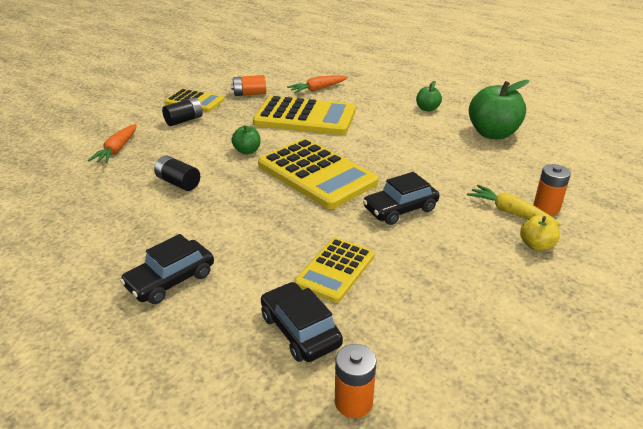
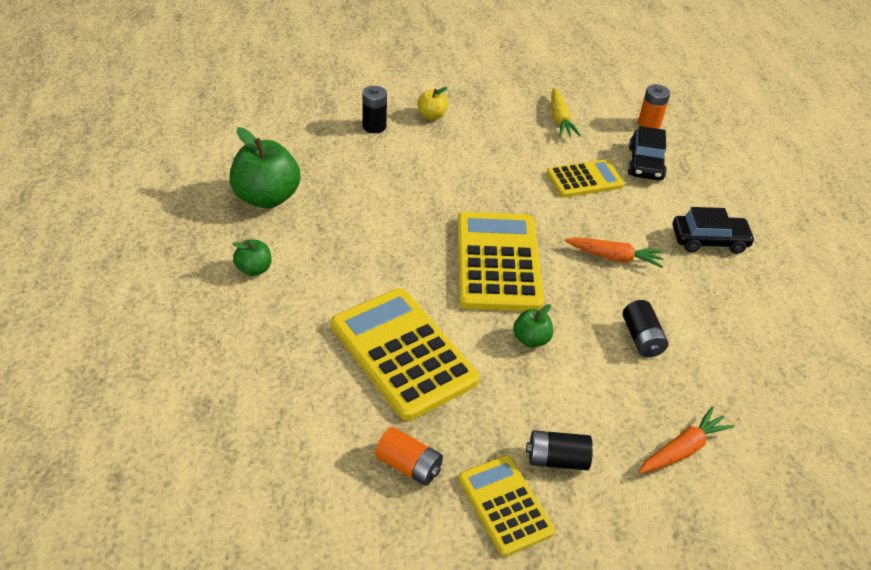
camera: 140 degrees left, 10 degrees up
(317, 89) = (307, 404): orange carrot -> orange carrot (614, 257)
(400, 209) = (477, 188): black car -> none
(510, 212) = (404, 139): yellow carrot -> yellow carrot (560, 119)
(546, 208) = (374, 126): orange battery -> black battery

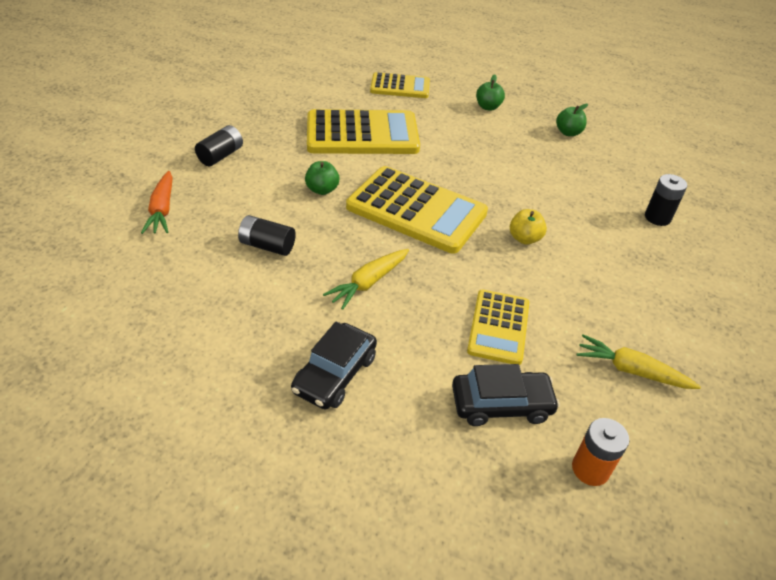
camera: 120 degrees right, 0 degrees up
(267, 198) = (568, 133): green apple -> green apple, size x0.50
(408, 465) = (278, 107): orange battery -> none
(432, 116) = (668, 263): yellow apple -> yellow apple (524, 238)
(505, 505) = (217, 126): yellow calculator -> yellow calculator (400, 87)
(614, 257) = (368, 283): orange carrot -> yellow carrot
(645, 163) = (501, 404): black car -> black car turned 135 degrees clockwise

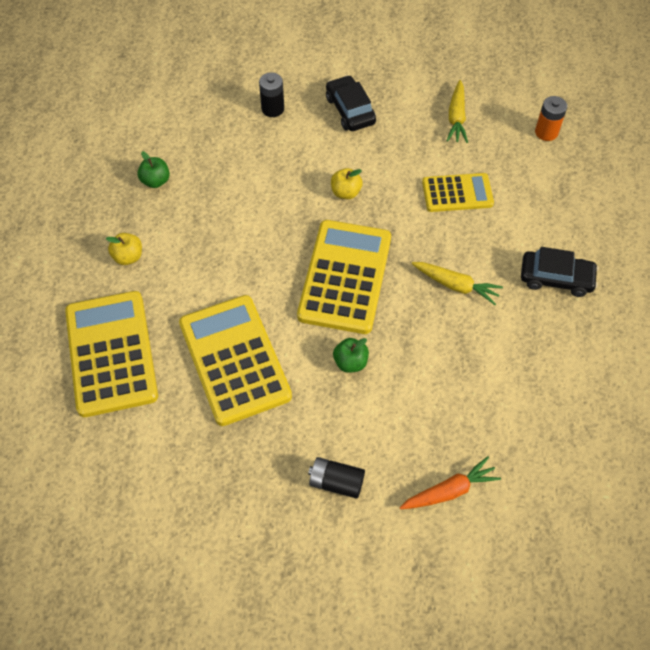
camera: 105 degrees left, 15 degrees up
(267, 246) = (452, 375): black battery -> none
(400, 87) = (111, 353): yellow calculator -> yellow calculator, size x1.71
(488, 107) = (128, 257): green apple -> yellow apple
(501, 404) = (525, 180): black car -> black car (350, 110)

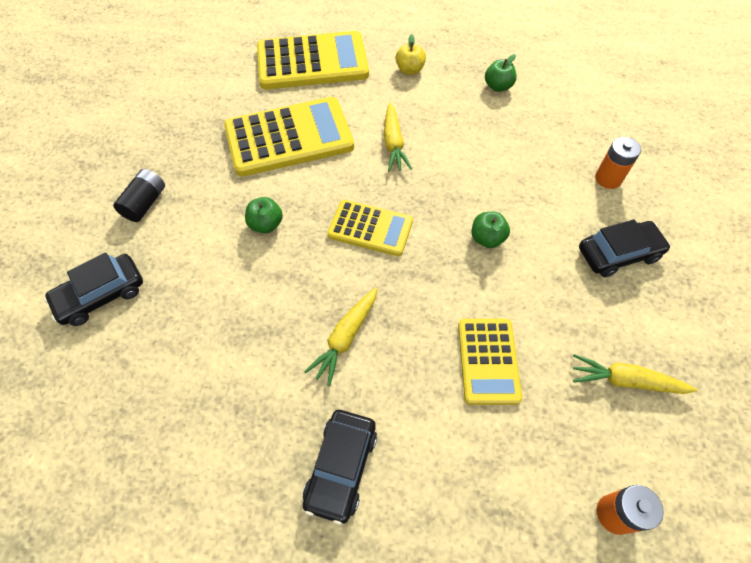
camera: 95 degrees right, 0 degrees up
(239, 265) = (393, 143): none -> yellow carrot
(272, 109) = (608, 179): black battery -> orange battery
(345, 277) = (370, 228): yellow calculator -> yellow calculator, size x0.58
(346, 192) = (487, 238): yellow apple -> green apple
(450, 490) = (101, 295): orange carrot -> black car

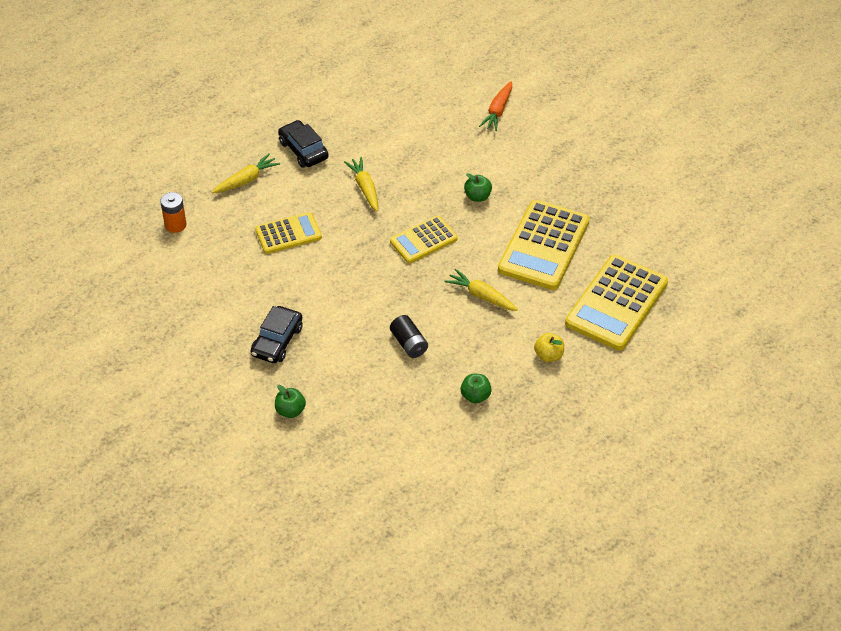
camera: 130 degrees right, 10 degrees down
(101, 295) = (498, 111): black car -> orange carrot
(145, 203) = (552, 153): black battery -> black battery (409, 343)
(487, 238) = (356, 288): green apple -> green apple (290, 411)
(488, 361) = (288, 234): yellow calculator -> yellow calculator turned 120 degrees clockwise
(608, 179) = (329, 386): orange battery -> none
(625, 381) = (215, 278): yellow carrot -> yellow carrot (246, 180)

